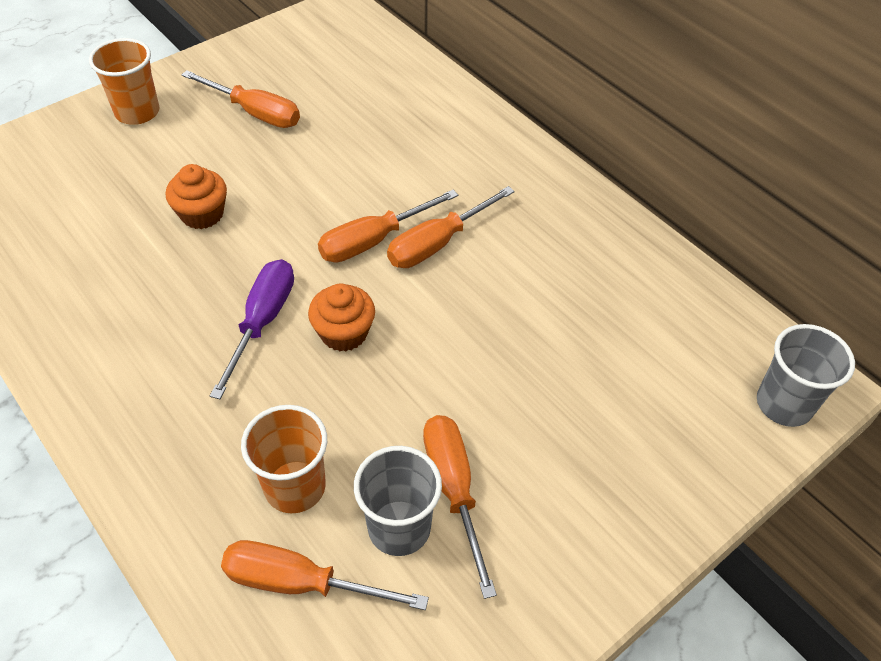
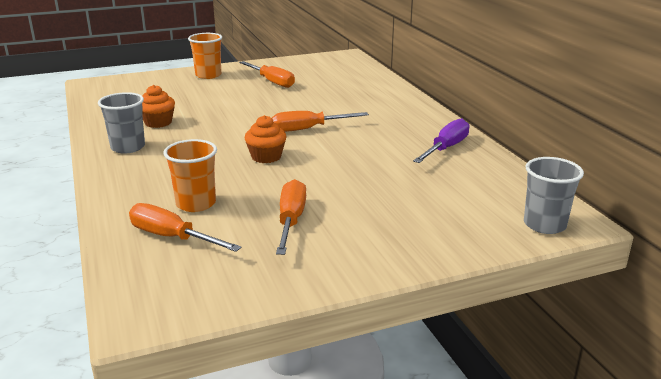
camera: 20 degrees right, 25 degrees down
(202, 214) = (217, 109): orange cupcake -> orange cupcake (158, 122)
(262, 322) = (222, 147): purple screwdriver -> purple screwdriver (446, 148)
(399, 527) = (246, 228): grey cup -> grey cup (128, 147)
(438, 243) = (346, 135): orange screwdriver -> none

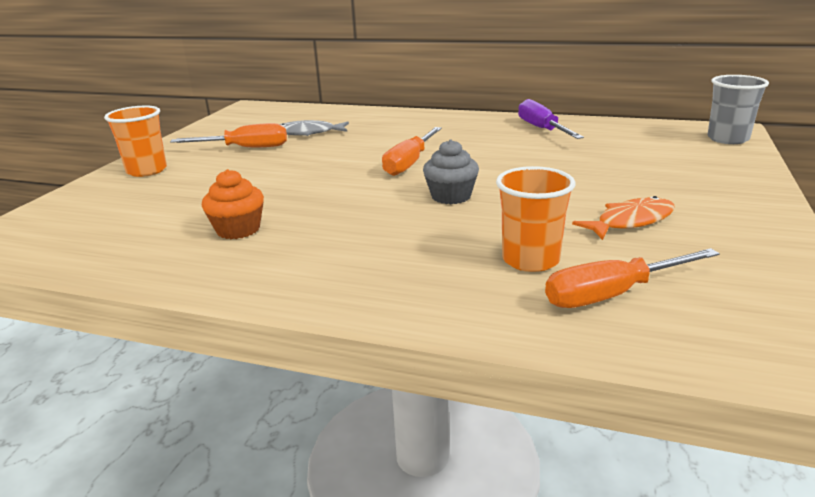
camera: 50 degrees left, 0 degrees up
(128, 147) = (285, 266): grey cup -> none
(266, 157) = (451, 196): orange cupcake -> grey cupcake
(291, 220) = (630, 221): orange screwdriver -> orange fish
(322, 86) = (308, 133): none -> grey fish

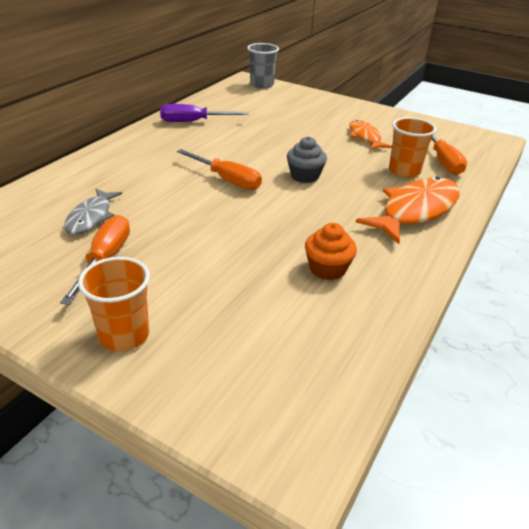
camera: 80 degrees left, 10 degrees up
(400, 275) = (415, 210): none -> orange fish

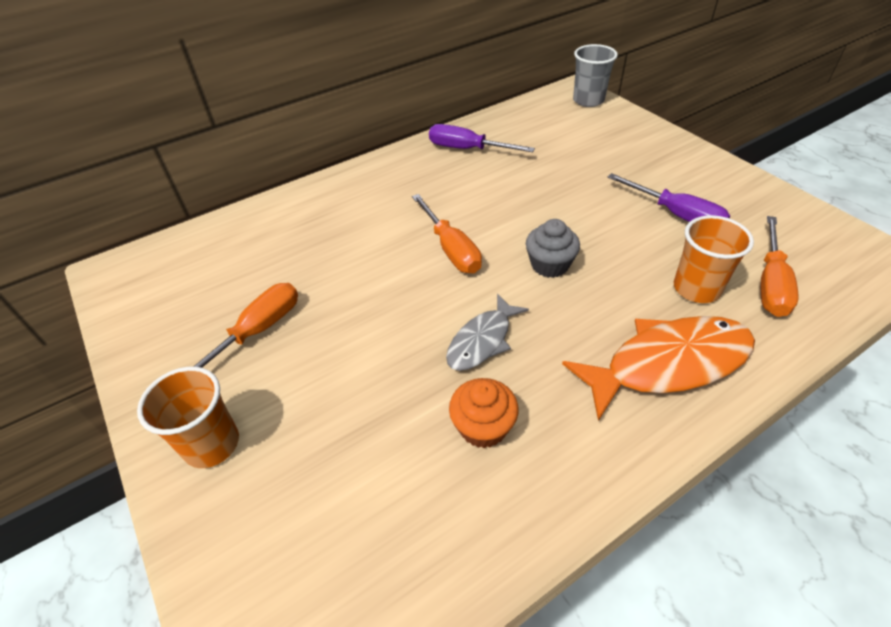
camera: 30 degrees right, 10 degrees up
(91, 217) = (278, 269): grey fish -> grey fish (482, 340)
(365, 137) = (676, 214): orange fish -> purple screwdriver

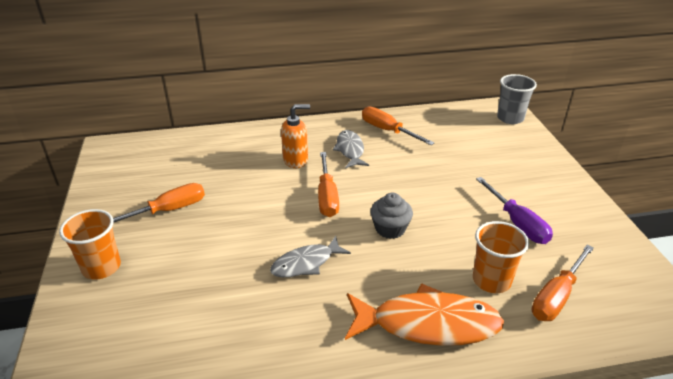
camera: 20 degrees right, 10 degrees down
(383, 215) = (296, 160): none -> orange soap dispenser
(439, 184) = (350, 150): none -> grey fish
(467, 149) = (388, 131): purple screwdriver -> orange screwdriver
(483, 427) = (268, 317): orange cupcake -> none

